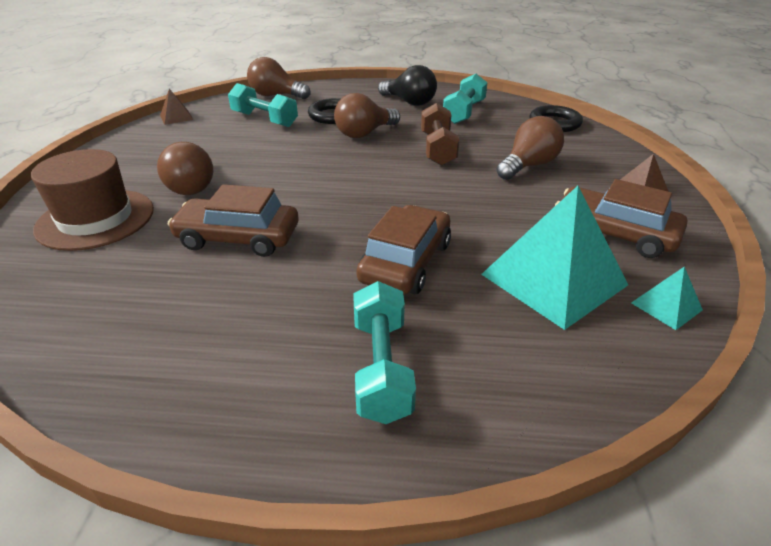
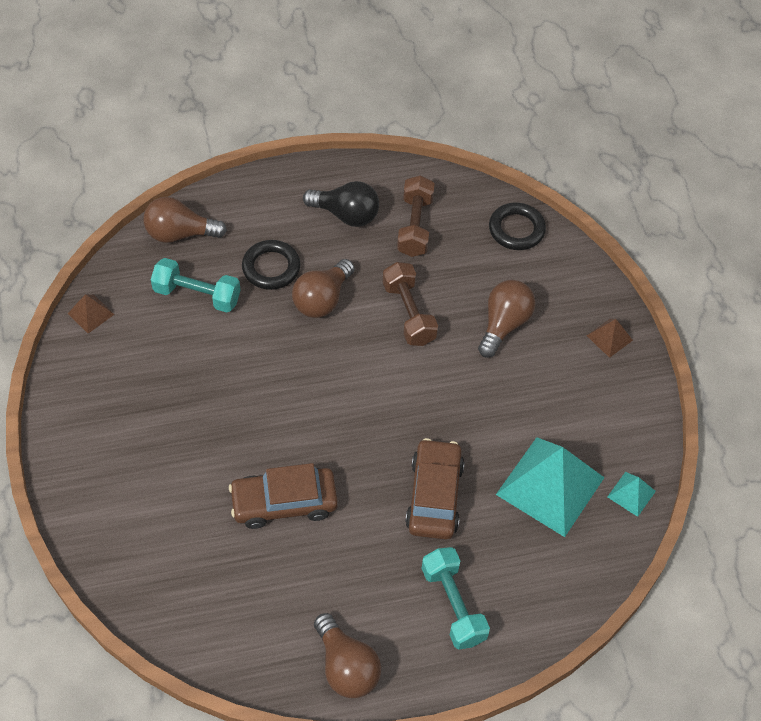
camera: 20 degrees left, 20 degrees up
(96, 219) = (140, 511): brown hat -> none
(192, 185) = (196, 439): brown light bulb -> brown light bulb (346, 666)
(464, 112) = (415, 226): turquoise dumbbell -> brown dumbbell
(613, 233) = (590, 414): brown car -> none

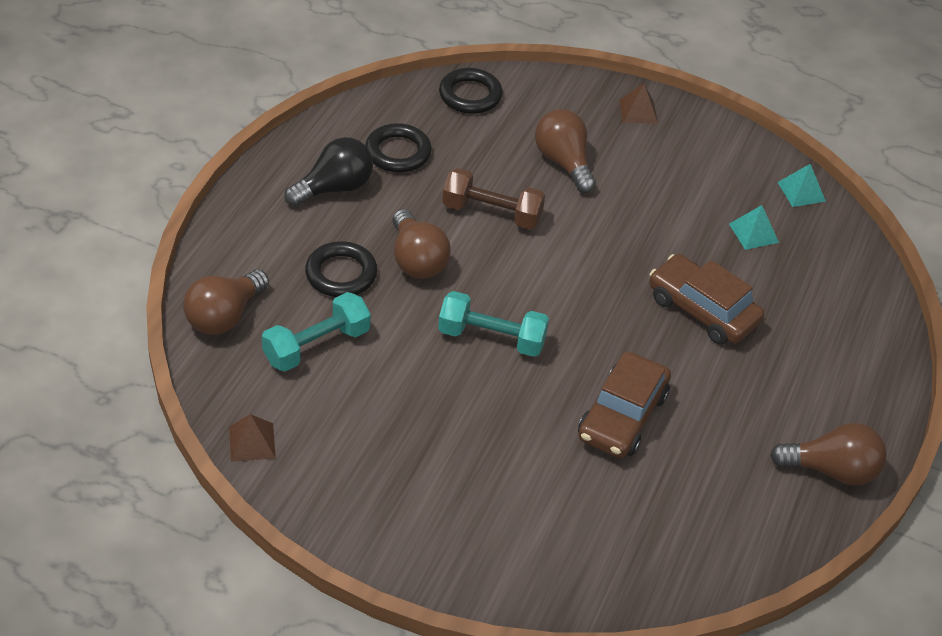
camera: 55 degrees left, 10 degrees down
(415, 226) = (398, 152): brown dumbbell -> black ring
(453, 605) = (822, 362): turquoise dumbbell -> turquoise dumbbell (491, 338)
(550, 486) = (753, 233): turquoise pyramid -> turquoise pyramid, size x0.45

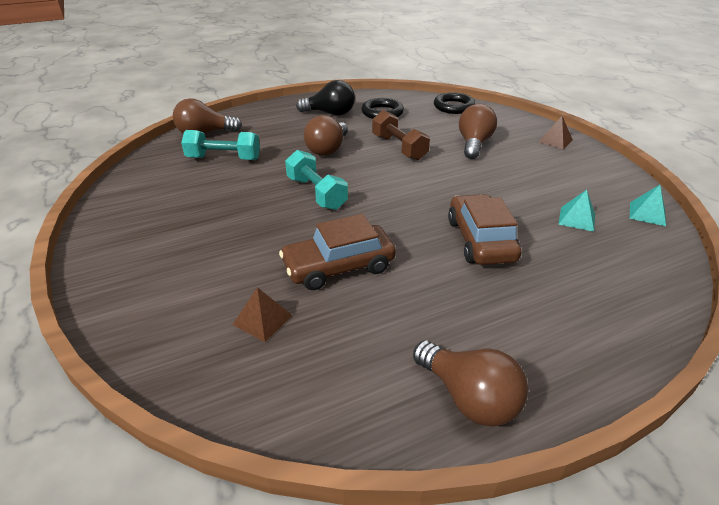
camera: 45 degrees right, 10 degrees down
(252, 442) = (130, 178): brown pyramid -> brown pyramid (263, 320)
(341, 274) = (281, 140): black ring -> none

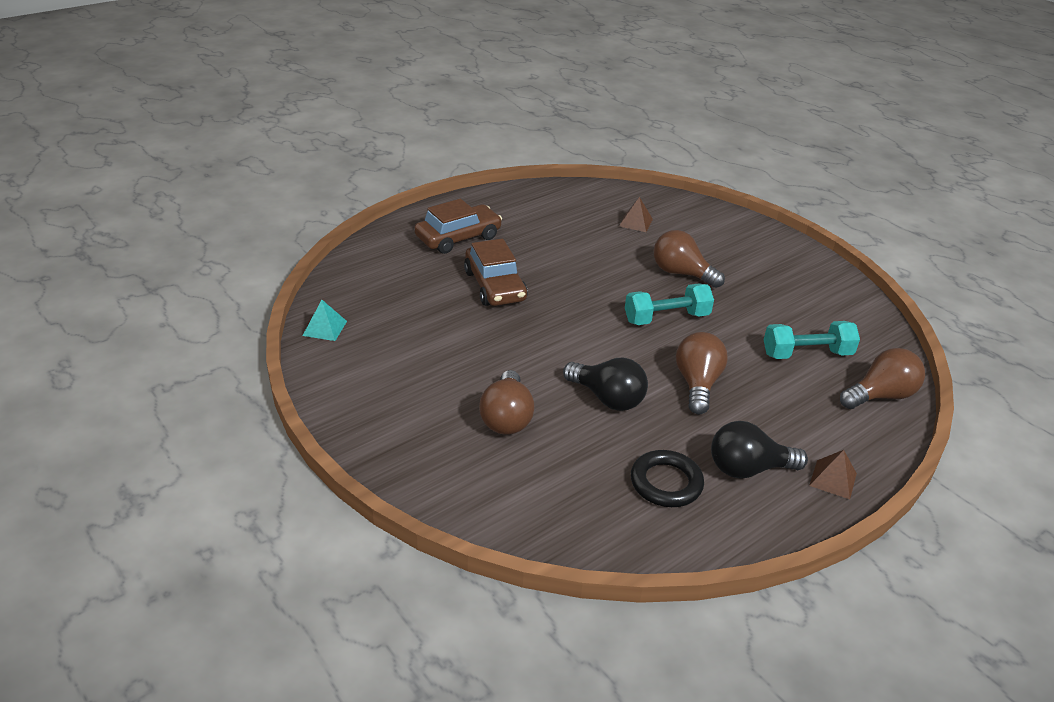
camera: 165 degrees right, 0 degrees up
(316, 193) = (666, 318): turquoise dumbbell -> turquoise dumbbell turned 60 degrees counterclockwise
(338, 266) = (605, 256): brown car -> brown car (458, 237)
(399, 147) = (607, 398): brown dumbbell -> black light bulb
(454, 107) = (548, 521): black ring -> none
(469, 398) = (499, 201): brown light bulb -> brown light bulb (681, 273)
(555, 141) = (387, 440): brown pyramid -> brown pyramid (833, 479)
(577, 219) = (400, 315): turquoise pyramid -> none

